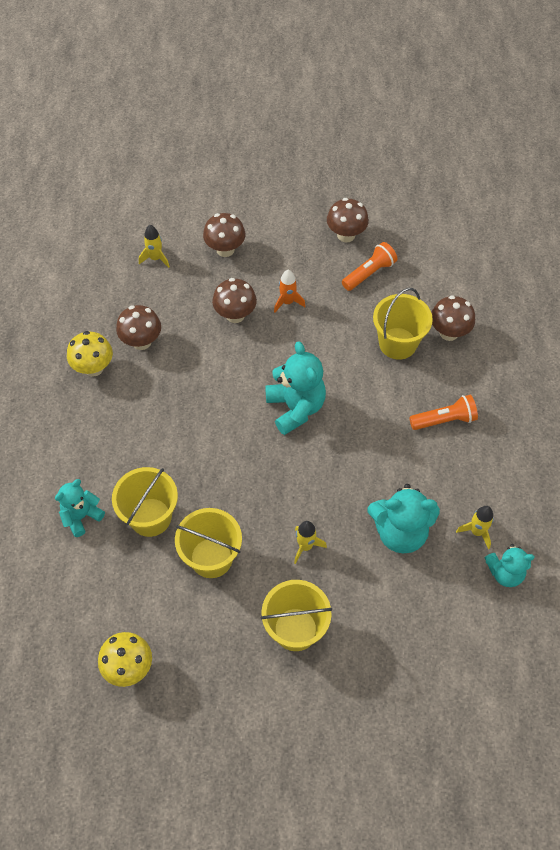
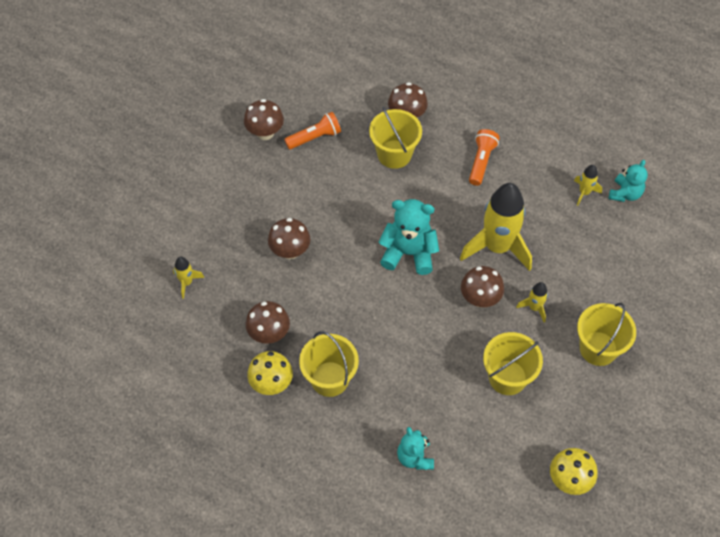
camera: 60 degrees left, 0 degrees up
(150, 517) = (446, 405): yellow bucket -> yellow bucket (330, 379)
(225, 249) = (216, 225): brown mushroom -> brown mushroom (480, 299)
(287, 302) = (303, 207): orange rocket -> none
(353, 480) = (497, 247): none -> yellow rocket
(369, 273) = (314, 137): orange flashlight -> orange flashlight turned 75 degrees clockwise
(400, 532) = (557, 240): turquoise teddy bear -> none

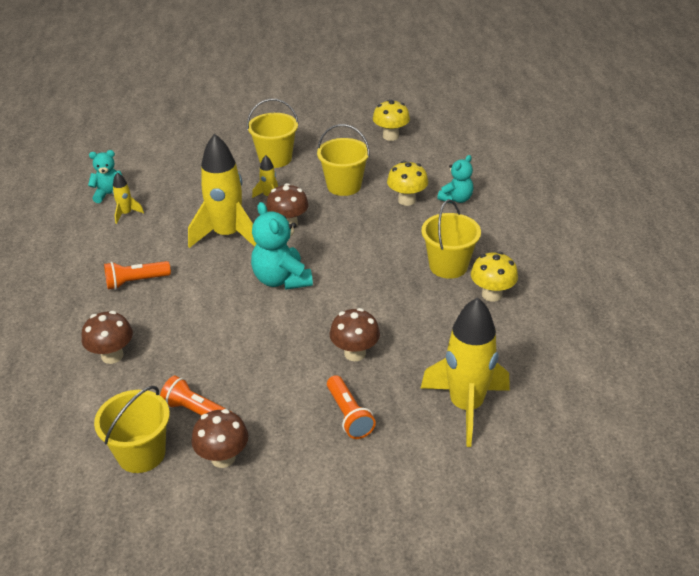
camera: 125 degrees left, 20 degrees down
(187, 282) = (466, 406): yellow rocket -> yellow rocket, size x2.27
(239, 213) = (349, 415): none -> orange flashlight
(269, 334) = (451, 320): brown mushroom -> none
(394, 154) = (172, 341): yellow bucket -> yellow bucket (141, 454)
(445, 414) = (407, 200): none -> yellow mushroom

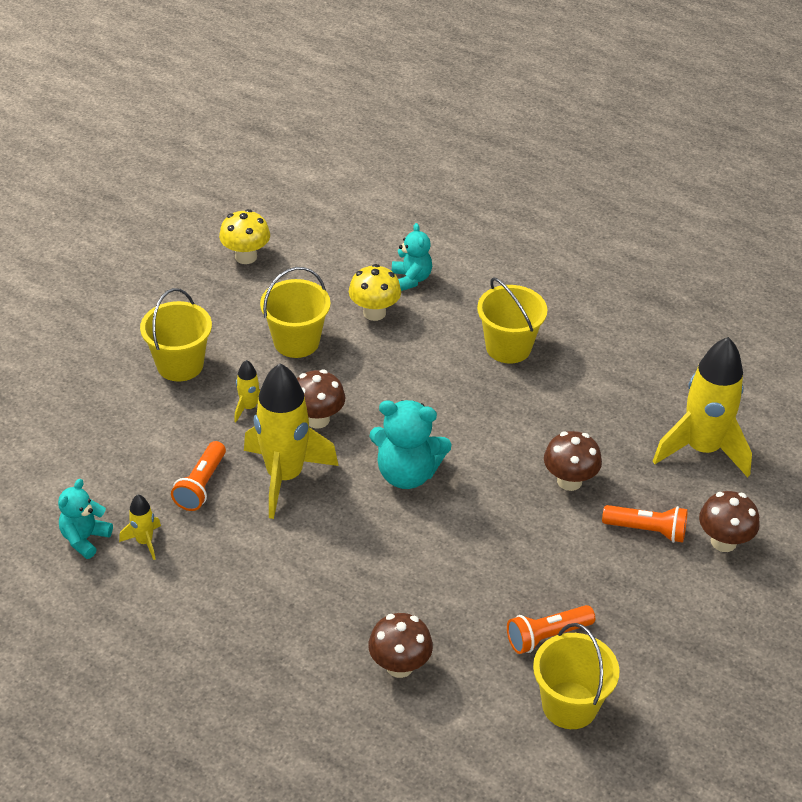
camera: 55 degrees left, 5 degrees up
(136, 282) = (289, 591): orange flashlight -> orange flashlight (201, 485)
(223, 458) = (626, 646): brown mushroom -> brown mushroom (723, 542)
(491, 294) = (577, 345): yellow mushroom -> none

